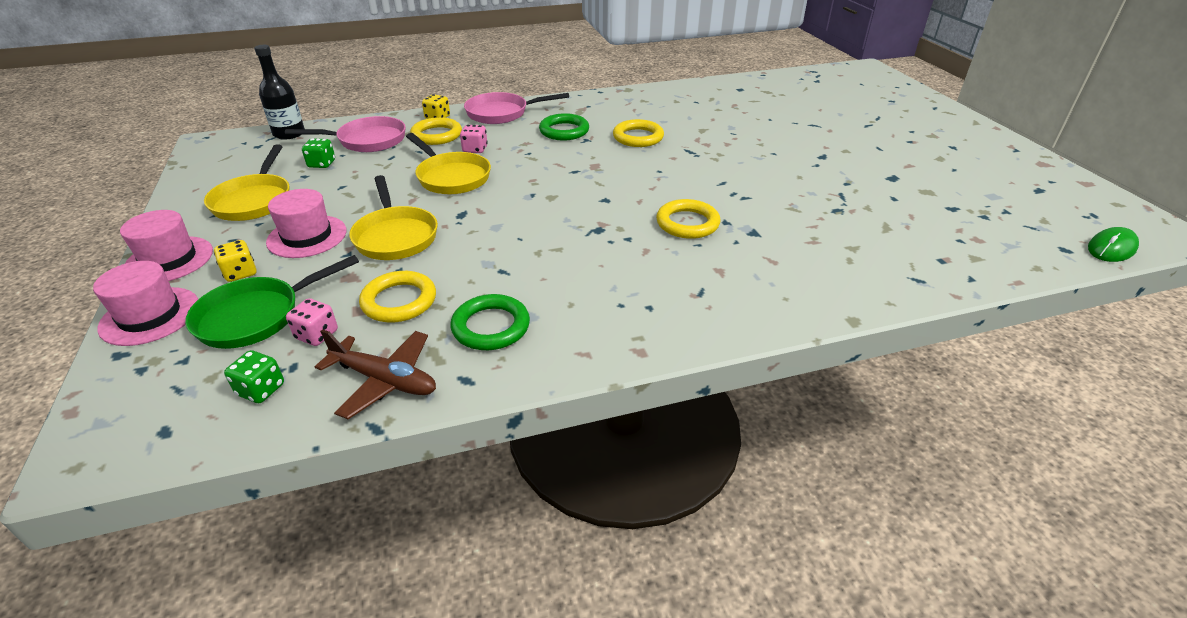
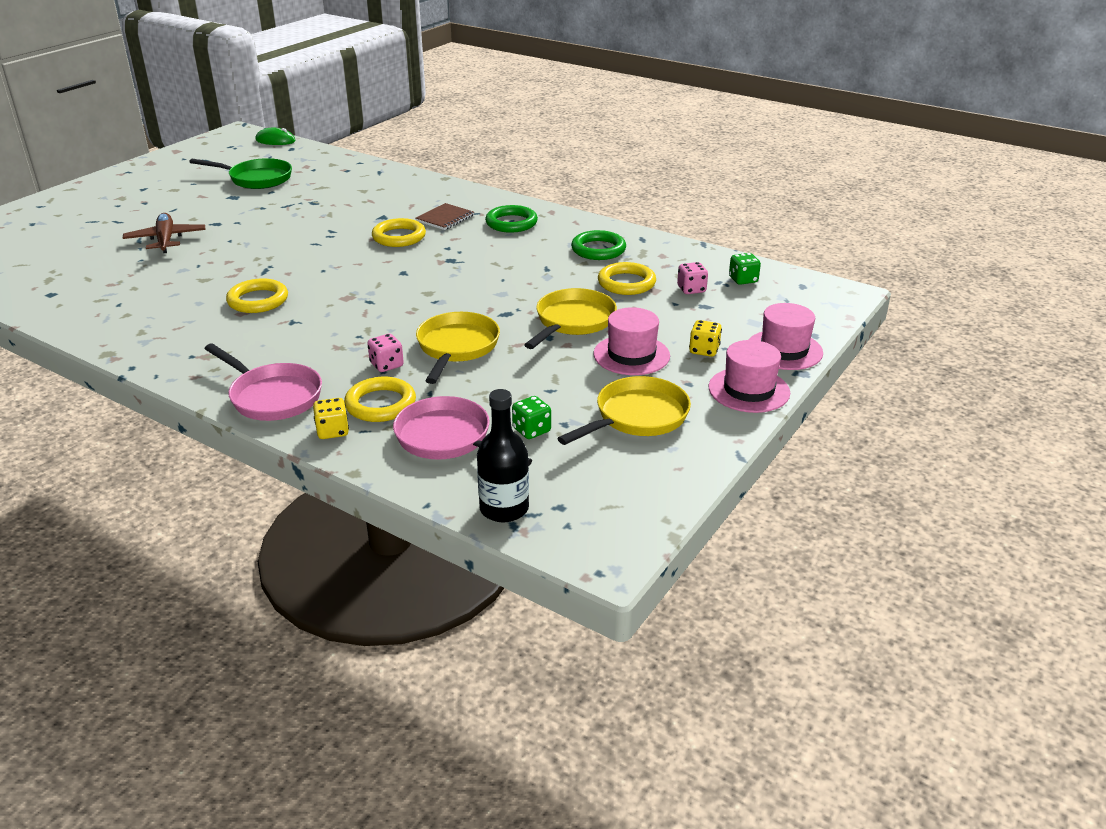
camera: 130 degrees left, 5 degrees down
(256, 316) = (716, 316): green pan -> green pan (257, 179)
(385, 380) = (679, 255): brown plane -> brown plane (166, 240)
(564, 131) = (283, 340): green ring -> green ring (511, 223)
(707, 266) = (445, 218): none -> brown notebook

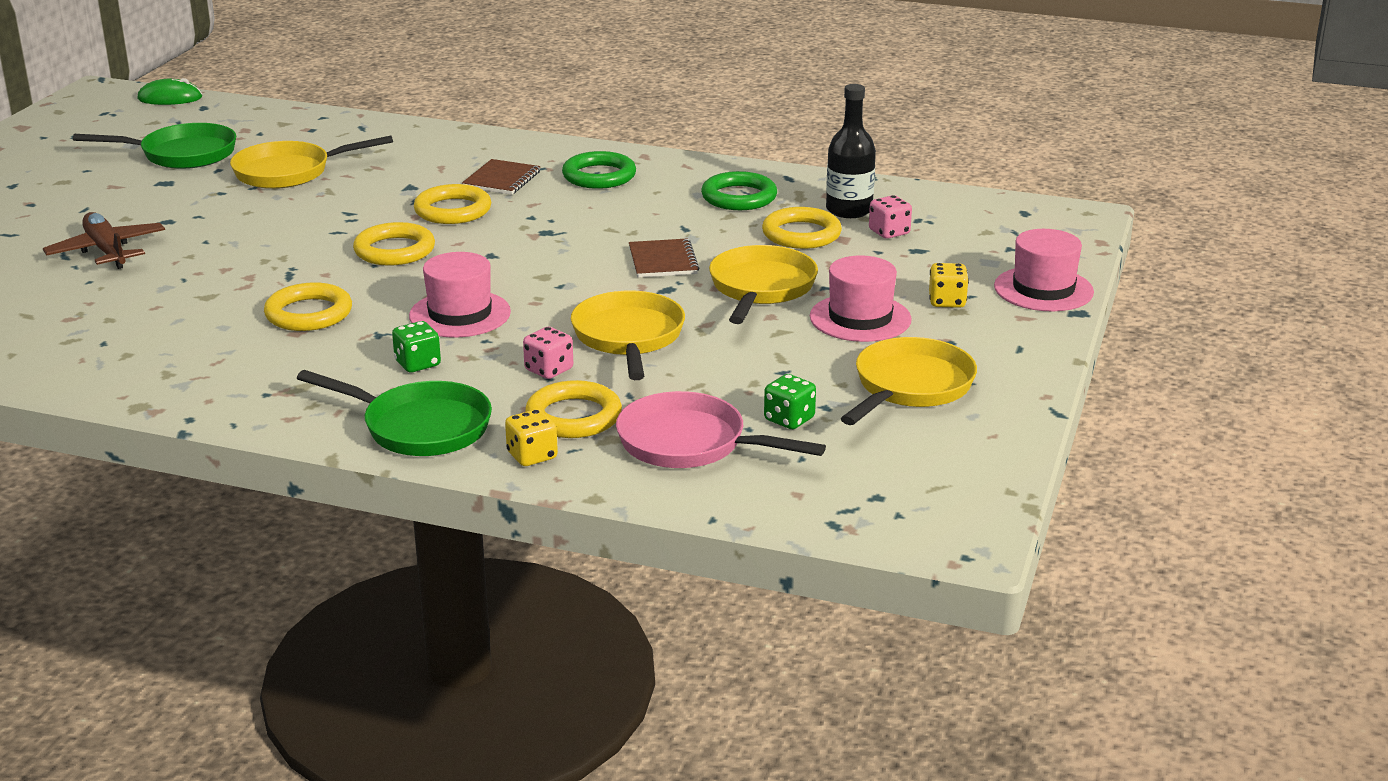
camera: 15 degrees left, 5 degrees down
(272, 396) = (420, 427): pink pan -> green pan
(313, 198) = (289, 172): none -> yellow pan
(342, 261) = (394, 250): none -> yellow ring
(504, 509) = (811, 509): black bottle -> black bottle (849, 210)
(516, 291) = (663, 261): none -> brown notebook
(743, 280) = (947, 213): green dice -> green dice (417, 364)
(749, 390) = (1027, 339): pink hat -> pink hat (460, 314)

